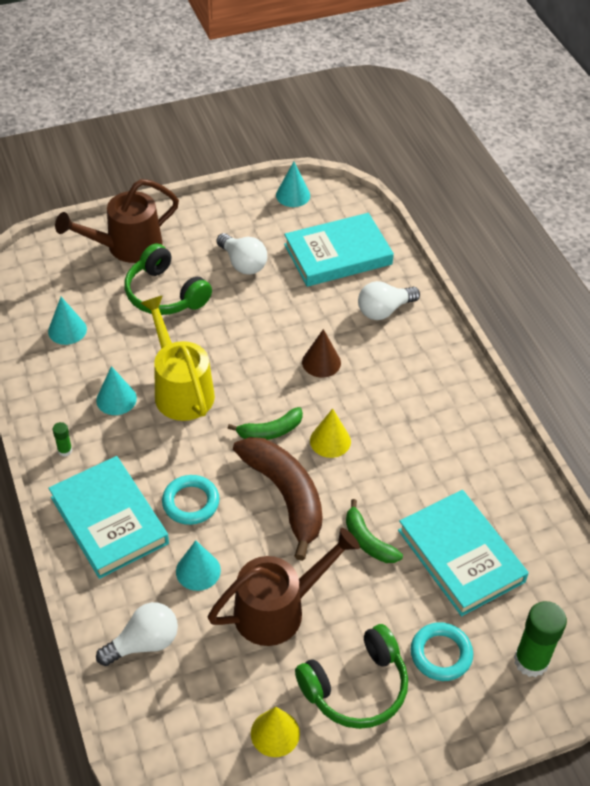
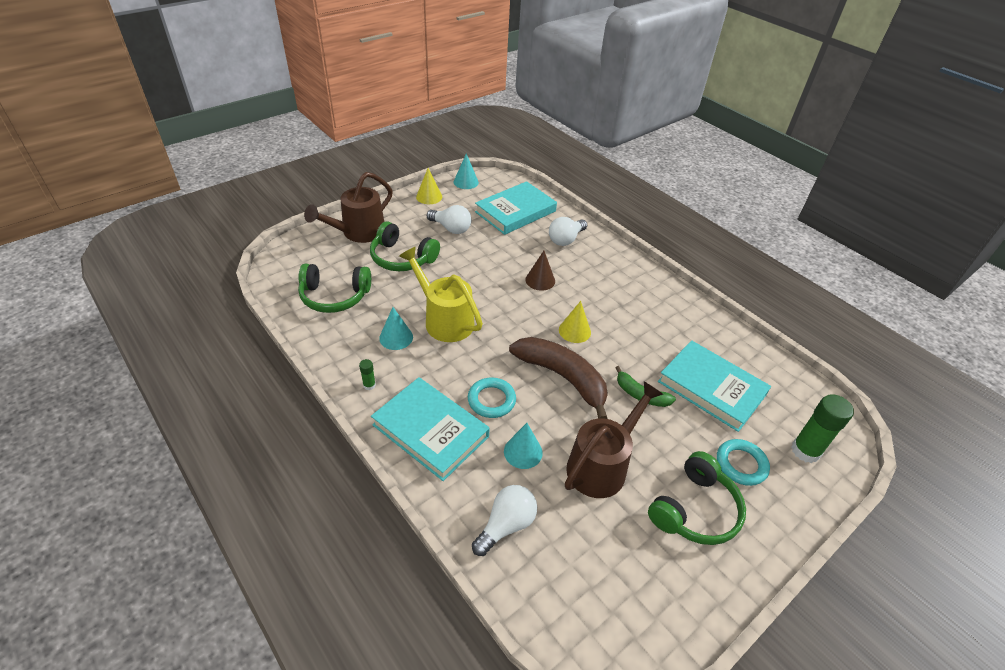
camera: 20 degrees left, 5 degrees down
(67, 330) = (334, 296): turquoise cone -> green headphones
(270, 431) = (527, 334): green banana -> none
(275, 733) = (653, 570): yellow cone -> yellow cone (429, 197)

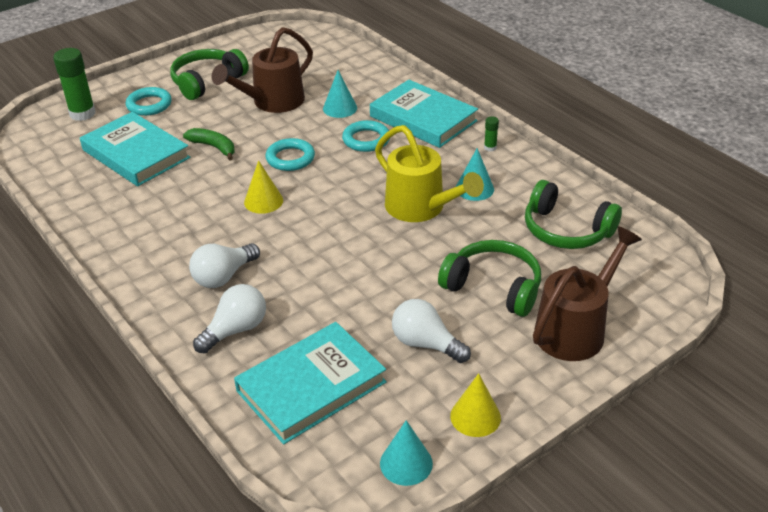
camera: 175 degrees left, 5 degrees down
(334, 296) = (566, 230): green headphones -> green headphones turned 150 degrees counterclockwise
(506, 525) = (358, 73): white light bulb -> white light bulb (223, 276)
(540, 280) = (292, 261): brown cone -> none
(562, 377) = (290, 158): brown banana -> turquoise ring

